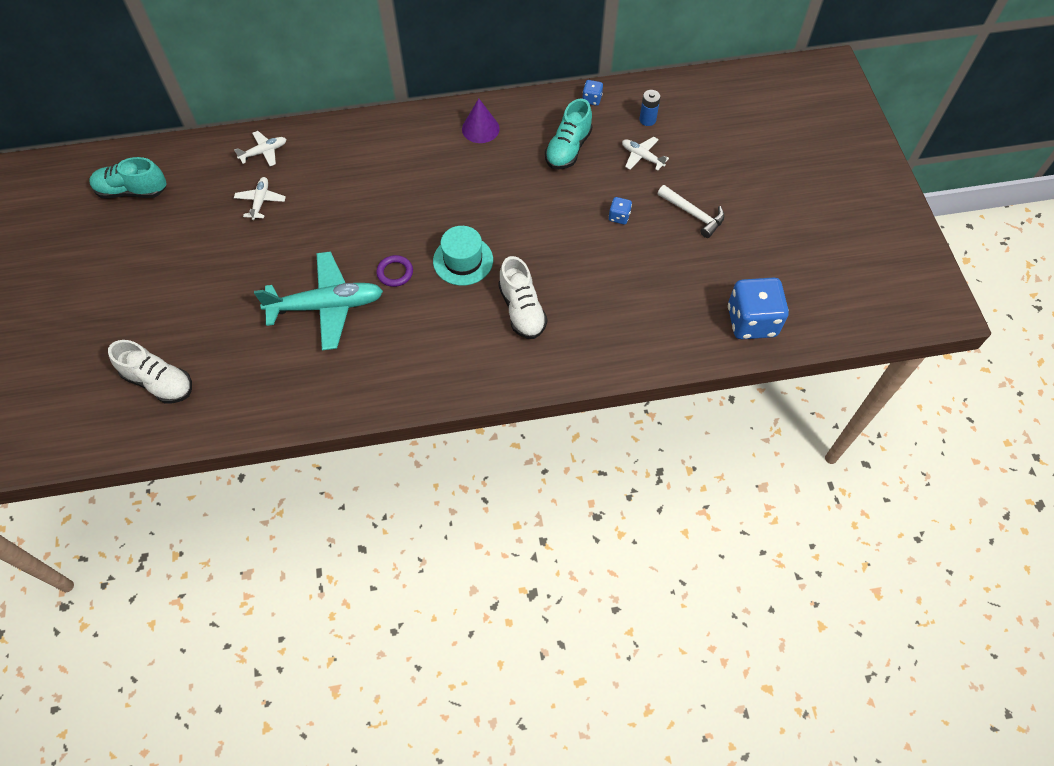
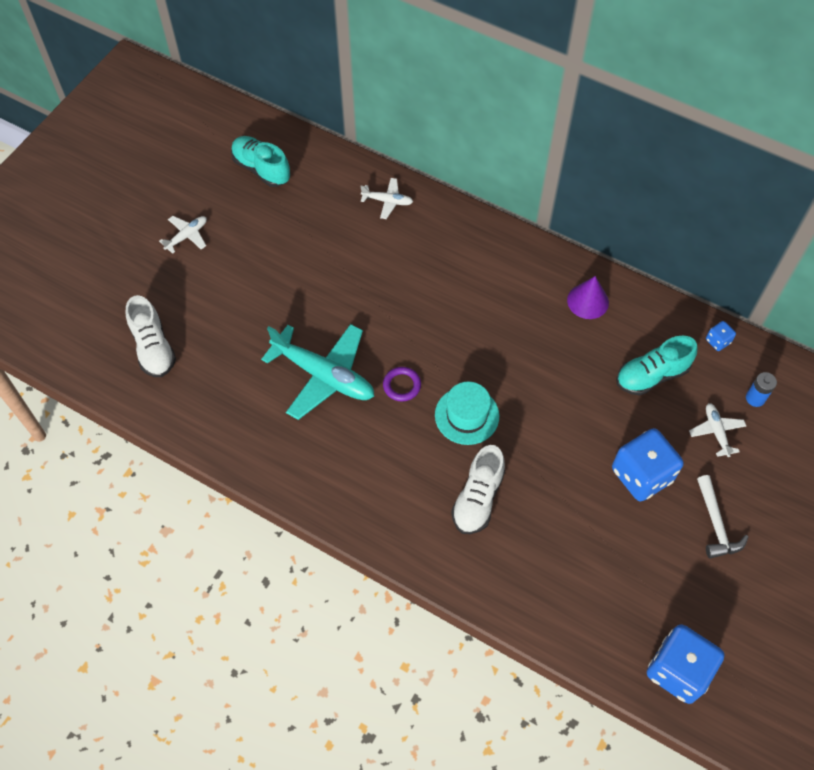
camera: 40 degrees right, 0 degrees up
(261, 201) = (349, 244): white plane -> white plane (187, 236)
(619, 217) = (641, 475): blue dice -> blue dice, size x2.27

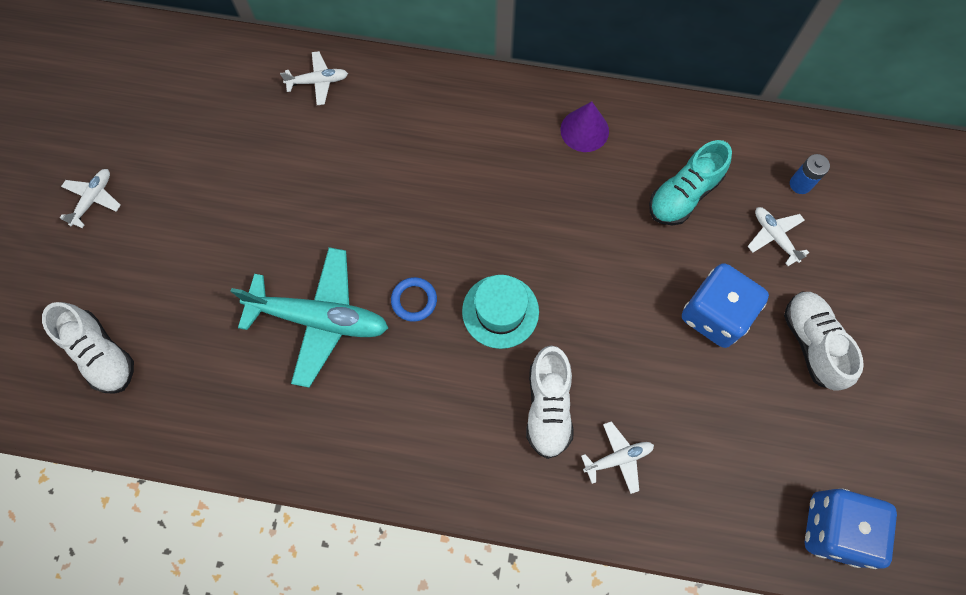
camera: 20 degrees left, 10 degrees up
(261, 169) = (155, 87): turquoise shoe -> none
(402, 385) = (414, 300): purple ring -> blue ring
(519, 555) = (618, 458): none -> white plane
(716, 524) = (812, 343): white hammer -> white shoe
(718, 341) = (738, 131): blue dice -> none

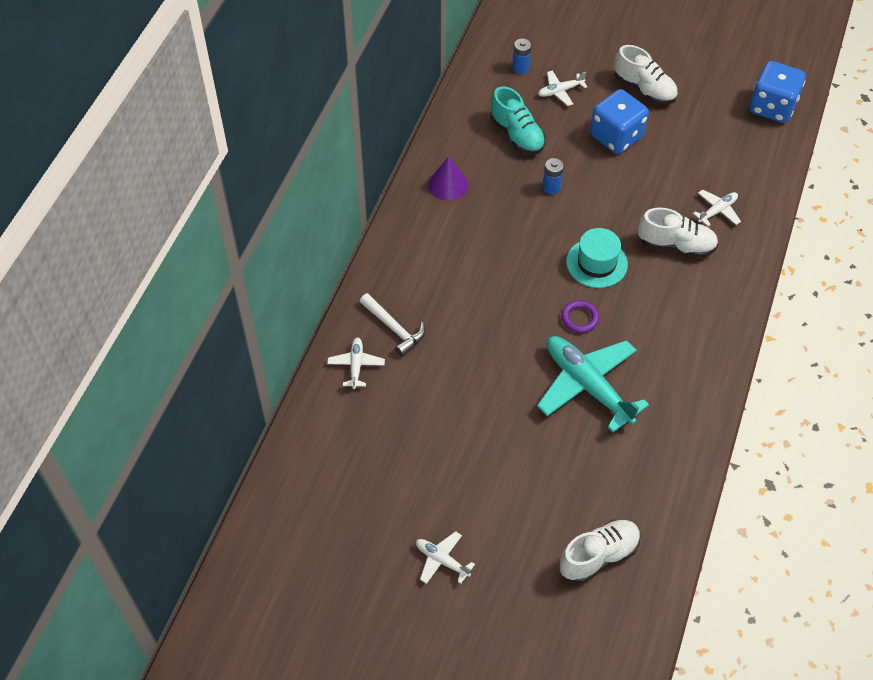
camera: 80 degrees left, 15 degrees down
(320, 319) = (587, 385): turquoise plane -> turquoise plane turned 60 degrees counterclockwise
(370, 109) = (394, 328): none -> white hammer
(414, 300) = (579, 318): blue ring -> purple ring
(608, 245) = (551, 187): none -> blue battery
(618, 458) = (717, 211): white plane -> white plane turned 60 degrees clockwise
(812, 343) = (644, 89): white shoe -> white shoe turned 135 degrees counterclockwise

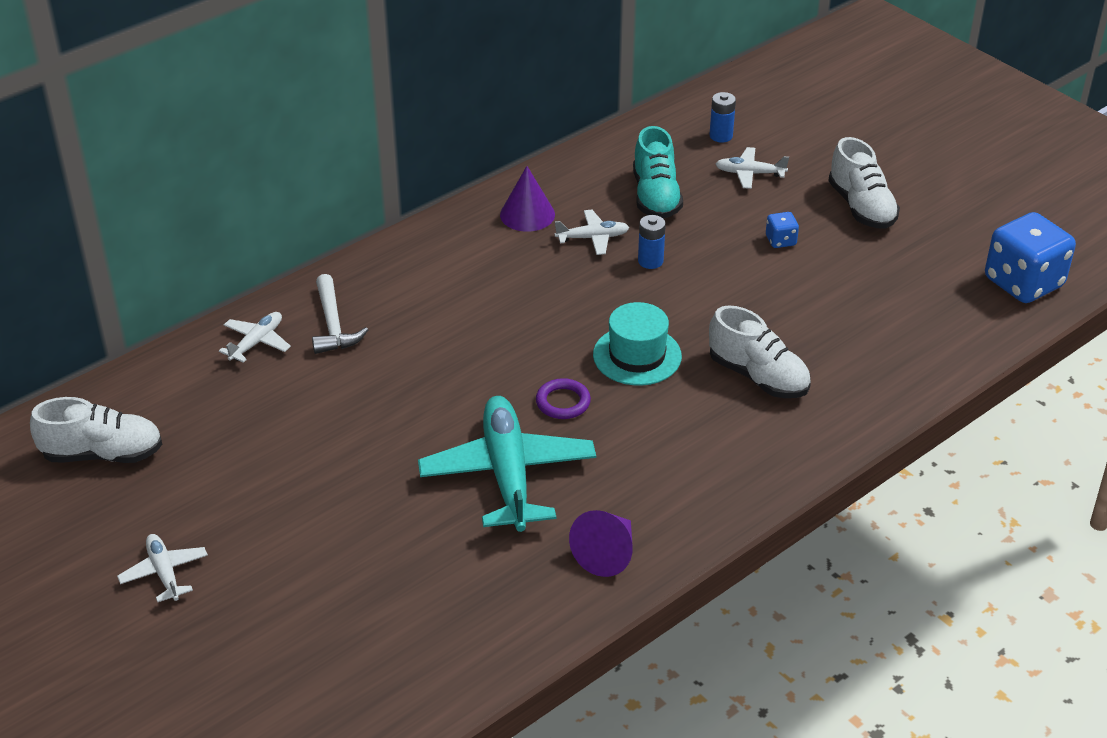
camera: 30 degrees right, 15 degrees down
(598, 556) = (352, 657): white shoe -> white shoe (103, 454)
(616, 136) = (780, 241): blue dice -> blue dice, size x0.44
(684, 412) = (607, 554): none -> purple cone
(717, 211) = (847, 362): white plane -> white plane (593, 238)

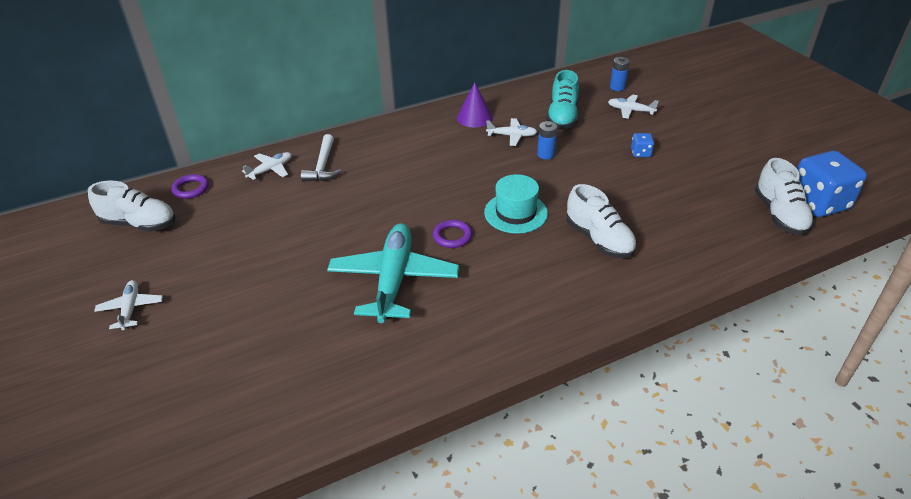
camera: 15 degrees right, 0 degrees up
(150, 390) = (191, 189): none -> purple ring
(607, 554) = (442, 352): purple cone -> none
(861, 207) = (704, 139): white shoe -> white shoe (779, 215)

